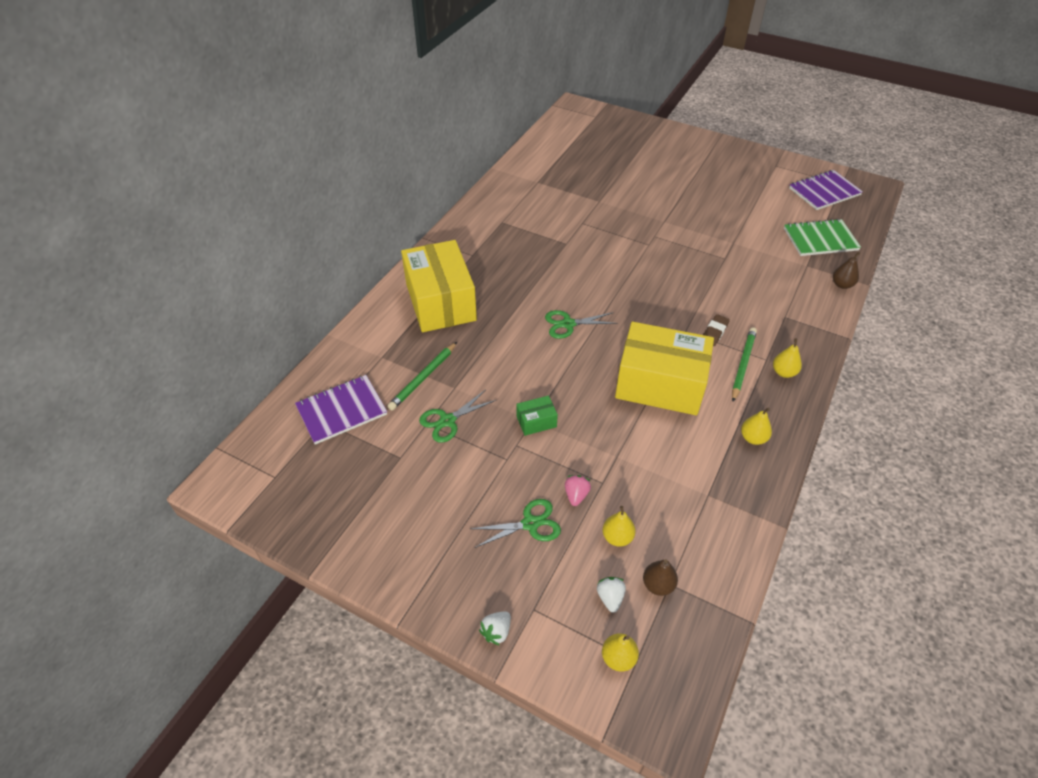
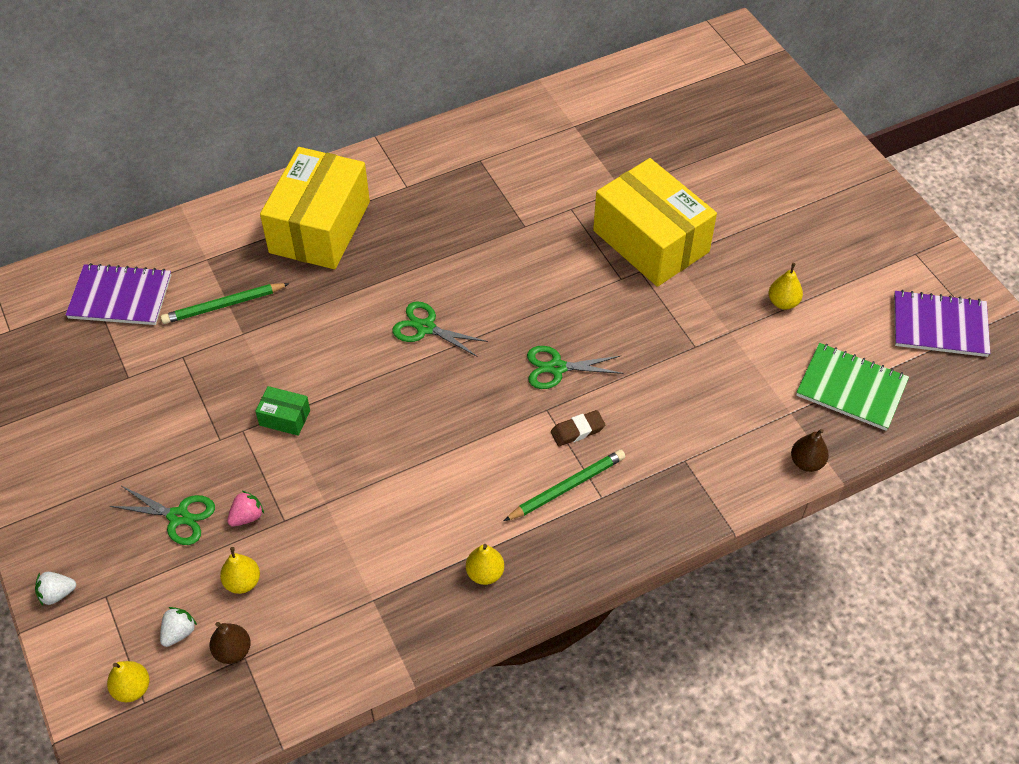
camera: 35 degrees right, 5 degrees up
(447, 421) = (203, 365): green scissors -> green scissors (557, 368)
(660, 384) = (451, 454): yellow box -> yellow box (651, 241)
(783, 372) = (604, 524): yellow pear -> yellow pear (783, 302)

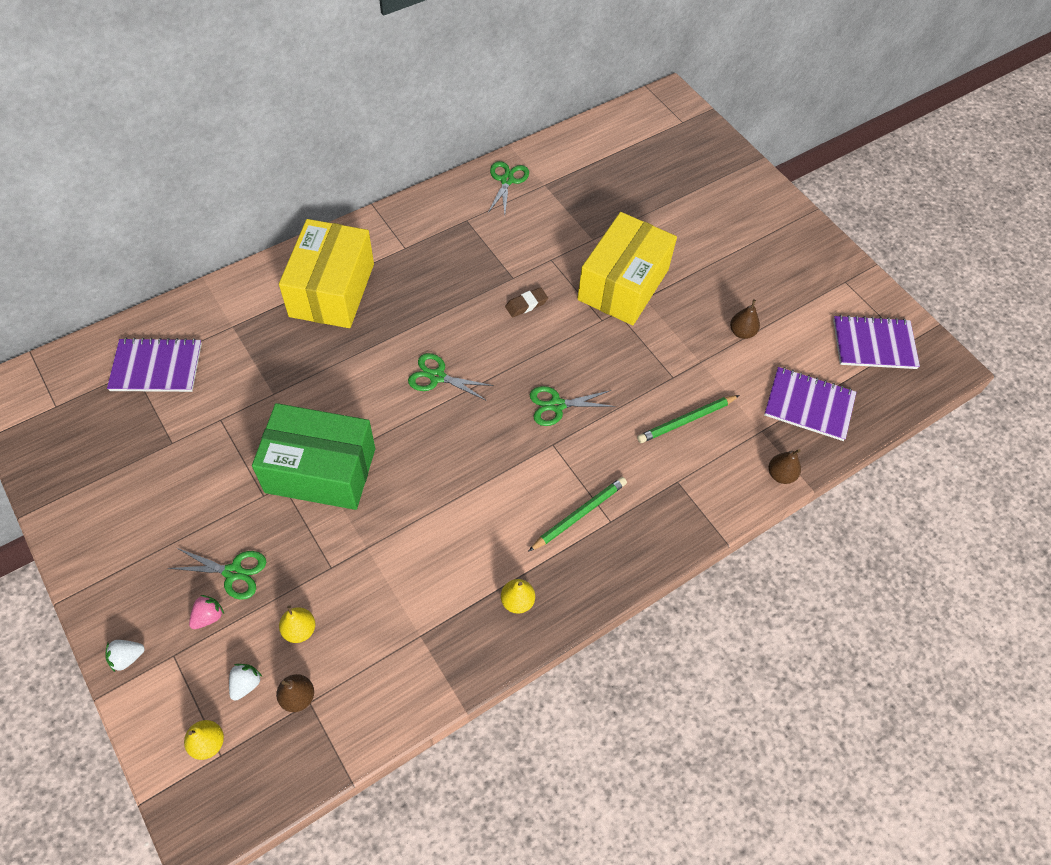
camera: 10 degrees left, 5 degrees up
(223, 305) = (253, 369): green pencil -> green pencil (686, 420)
(247, 516) = (296, 567): pink strawberry -> pink strawberry (208, 616)
(285, 418) = (320, 470): green box -> green box, size x2.48
(531, 119) = (507, 180): none -> green scissors
(577, 431) = (582, 462): brown eraser -> brown eraser (526, 304)
(651, 241) = (623, 284): yellow box -> yellow box turned 75 degrees clockwise
(783, 302) = (742, 332): yellow pear -> brown pear
(851, 388) = (809, 405): green notebook -> purple notebook

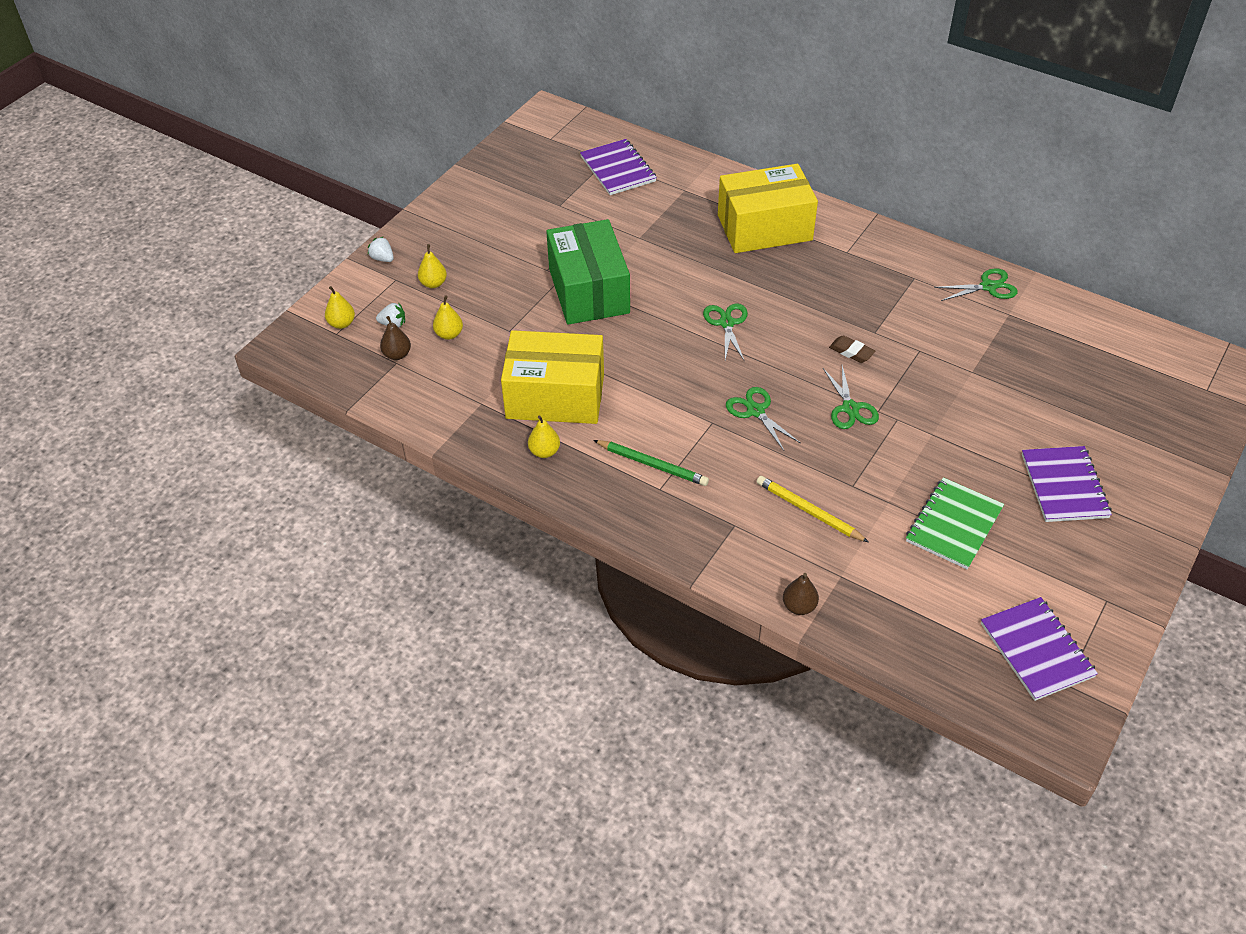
camera: 70 degrees right, 10 degrees down
(208, 616) = (433, 283): pink strawberry -> yellow pear
(233, 572) = (474, 281): green scissors -> green scissors (850, 408)
(623, 284) = (935, 412): yellow box -> yellow box (555, 396)
(686, 420) = (808, 511): green pencil -> yellow pencil
(742, 332) = (954, 525): brown pear -> green notebook
(809, 405) = (904, 609): purple notebook -> purple notebook (1064, 486)

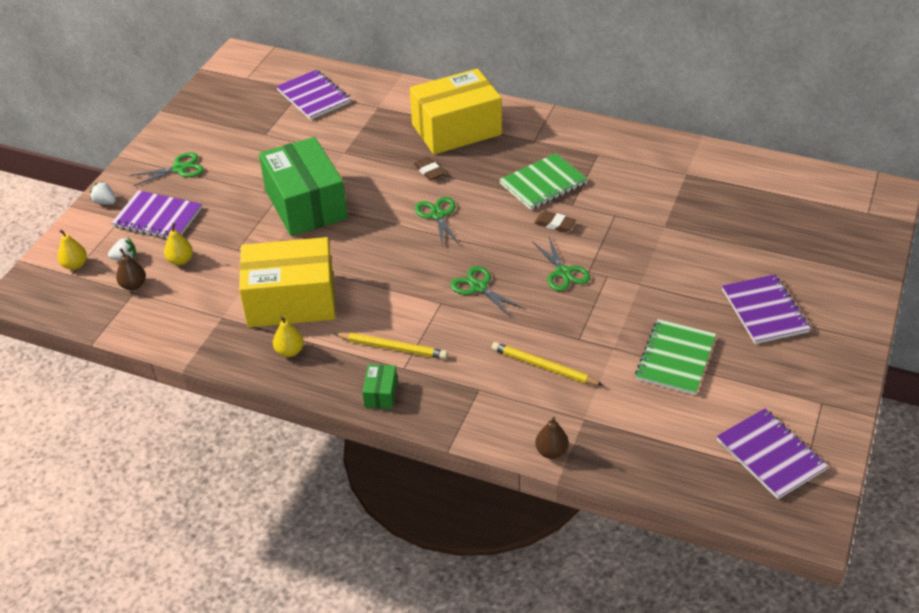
camera: 10 degrees left, 5 degrees down
(433, 283) = (158, 217): yellow pear -> purple notebook
(631, 513) = (380, 393): none -> green box
(652, 465) = (393, 348): green pencil -> yellow pencil
(726, 271) = (429, 171): none -> brown eraser
(847, 303) = (543, 183): none -> green notebook
(988, 287) = (663, 153): green scissors -> green scissors (179, 169)

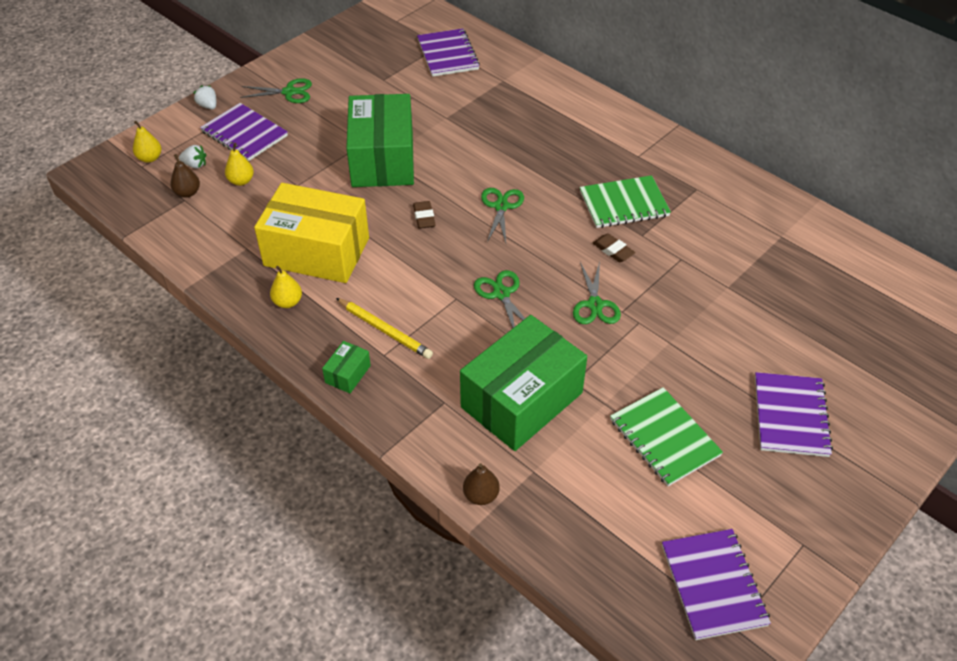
camera: 20 degrees right, 5 degrees up
(429, 171) = (517, 159): brown eraser -> brown eraser (424, 217)
(456, 129) = (566, 123): yellow box -> none
(543, 367) = (521, 400): yellow pencil -> green box
(675, 359) = (664, 438): green notebook -> green notebook turned 75 degrees counterclockwise

